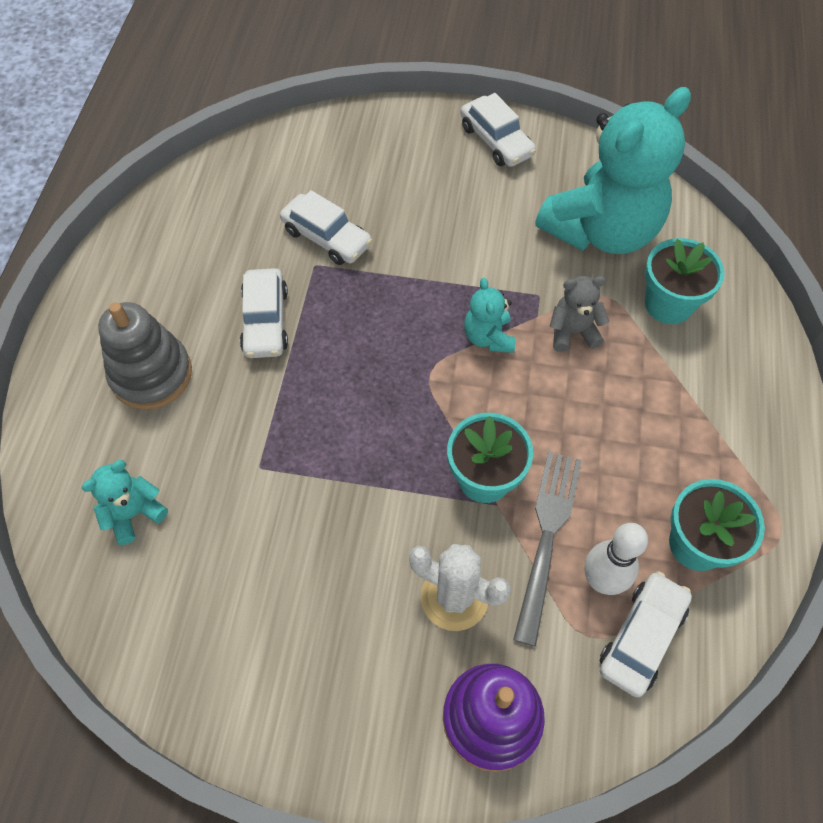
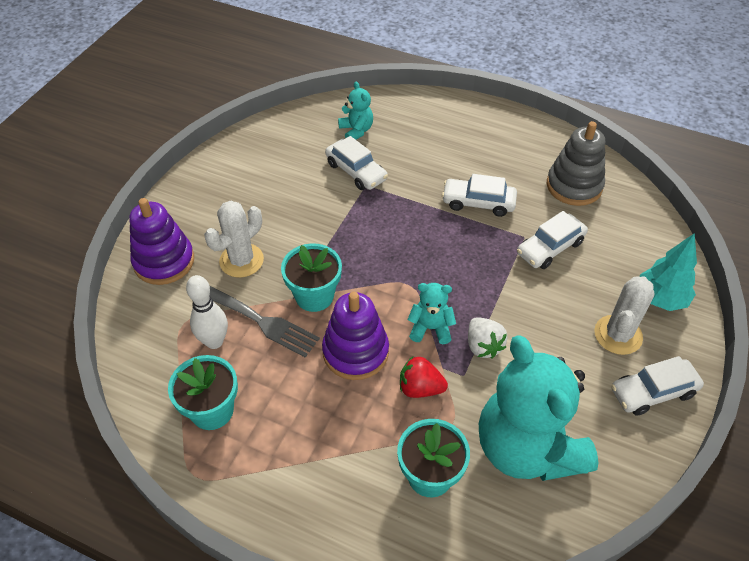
camera: 105 degrees right, 10 degrees down
(151, 374) = (449, 145): grey stacking toy -> grey stacking toy (574, 186)
(374, 138) = (660, 298): none -> turquoise tree
(436, 170) = (618, 335): none -> white cactus
(494, 283) = (483, 346): none -> white strawberry
(551, 407) = (355, 352): none -> purple stacking toy
(573, 332) = (420, 388): grey teddy bear -> red strawberry
(642, 637) = (168, 352): white car -> white car (356, 171)

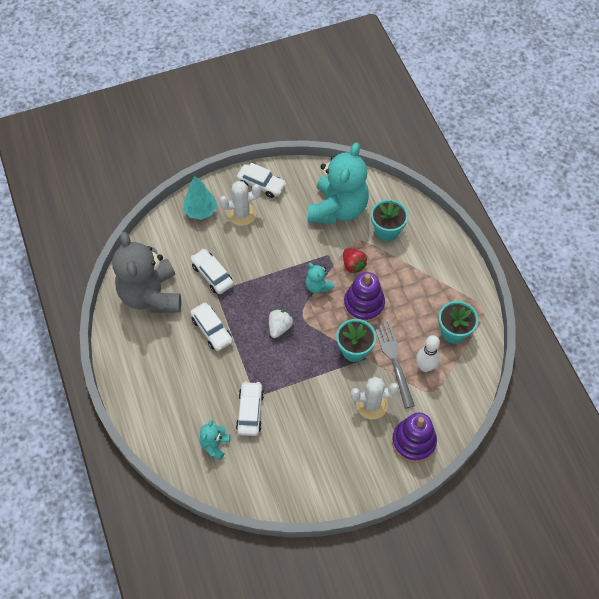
camera: 135 degrees left, 10 degrees up
(483, 346) = (304, 259): white strawberry -> white strawberry (279, 327)
(550, 248) = (212, 275): white car -> white car turned 135 degrees counterclockwise
(574, 186) = (151, 295): grey stacking toy -> grey teddy bear

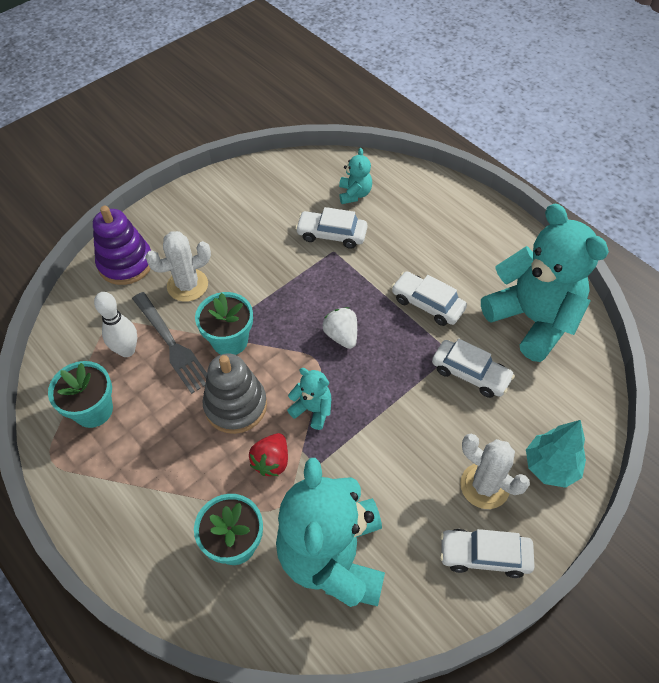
camera: 160 degrees right, 5 degrees down
(151, 295) = (533, 319): grey teddy bear -> turquoise teddy bear
(242, 214) = (484, 486): white cactus -> white cactus turned 75 degrees clockwise
(250, 411) = (331, 234): white car -> white car turned 120 degrees clockwise
(279, 327) = (341, 336): white strawberry -> white strawberry turned 150 degrees clockwise
(353, 265) = (271, 461): red strawberry -> red strawberry turned 105 degrees counterclockwise
(364, 304) = (235, 405): purple stacking toy -> grey stacking toy

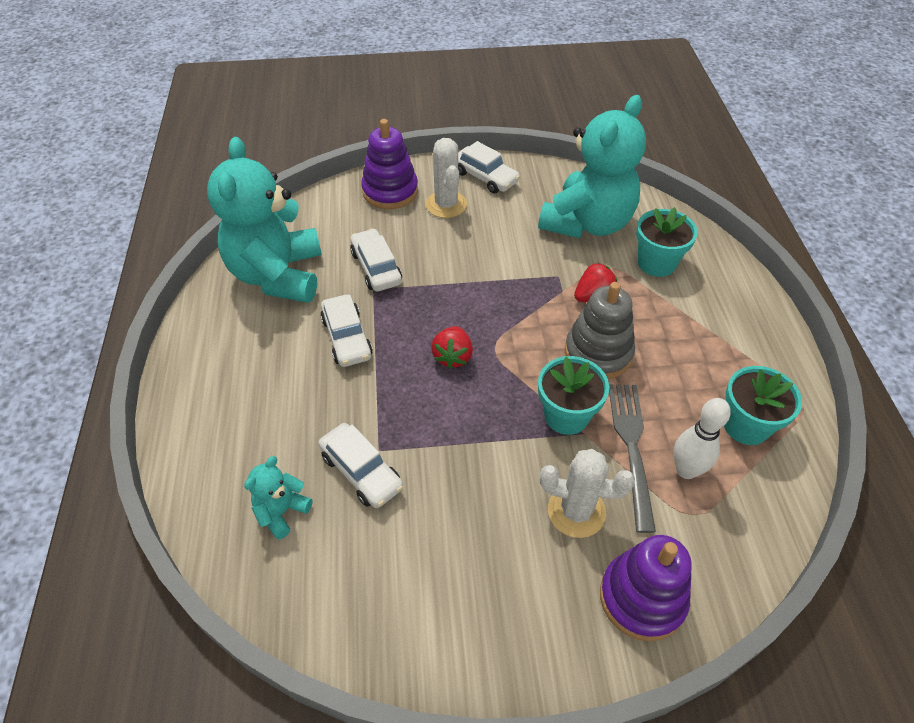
camera: 145 degrees left, 5 degrees down
(312, 409) = (530, 313): turquoise teddy bear -> none
(341, 336) = (453, 356): white strawberry -> red strawberry
(550, 466) = (390, 191): turquoise tree -> purple stacking toy

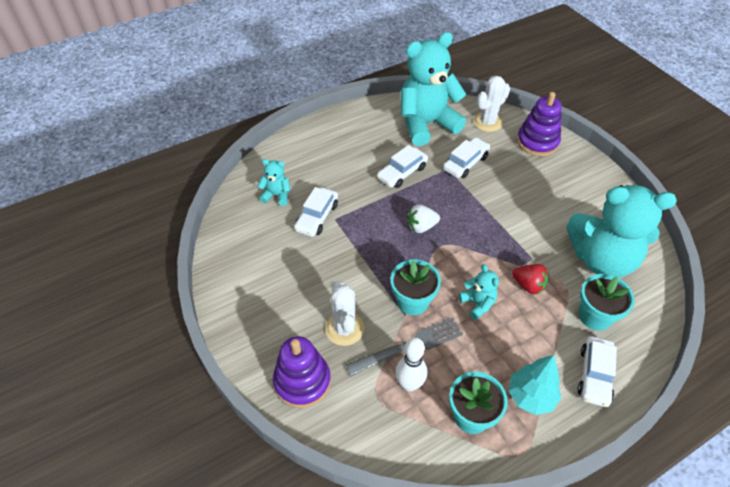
camera: 65 degrees right, 0 degrees up
(446, 204) = (550, 174): white cactus -> white cactus (487, 122)
(453, 356) = (421, 227): red strawberry -> white strawberry
(485, 177) = (596, 184): white car -> white car (594, 375)
(598, 353) = (477, 303): grey stacking toy -> turquoise teddy bear
(736, 361) = (531, 396): none -> turquoise tree

